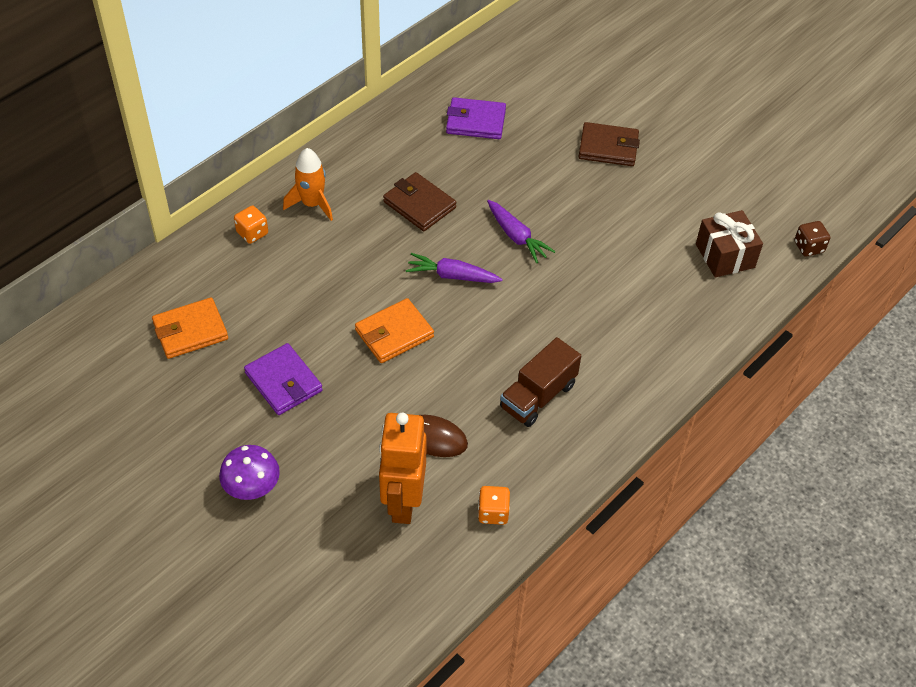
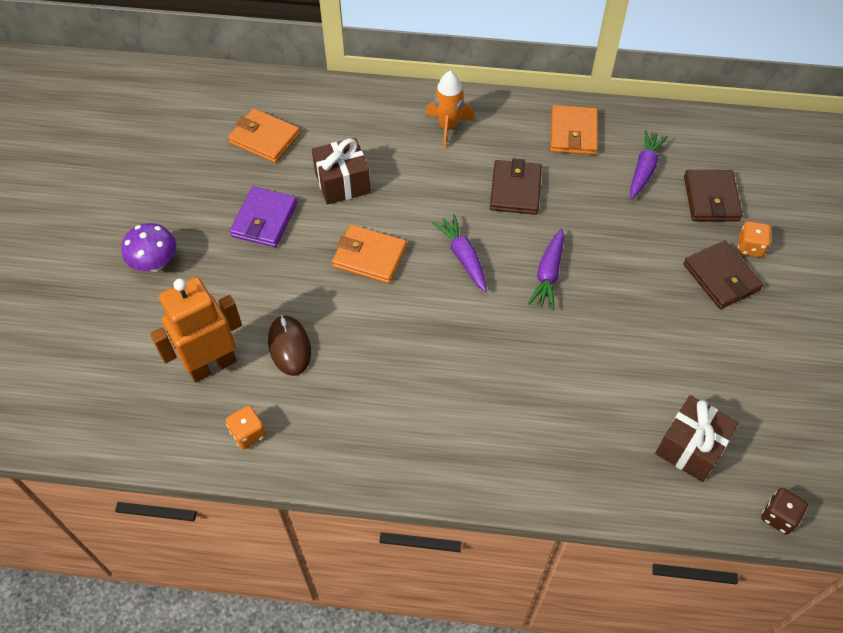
camera: 55 degrees right, 5 degrees up
(252, 233) = (385, 112): orange dice -> orange dice (750, 247)
(299, 306) = (342, 183): none -> brown gift
(400, 136) = (573, 133): none -> orange wallet
(475, 122) = (644, 169): purple wallet -> purple carrot
(538, 106) = (711, 198): none -> brown wallet
(538, 396) = (392, 394): brown truck -> none

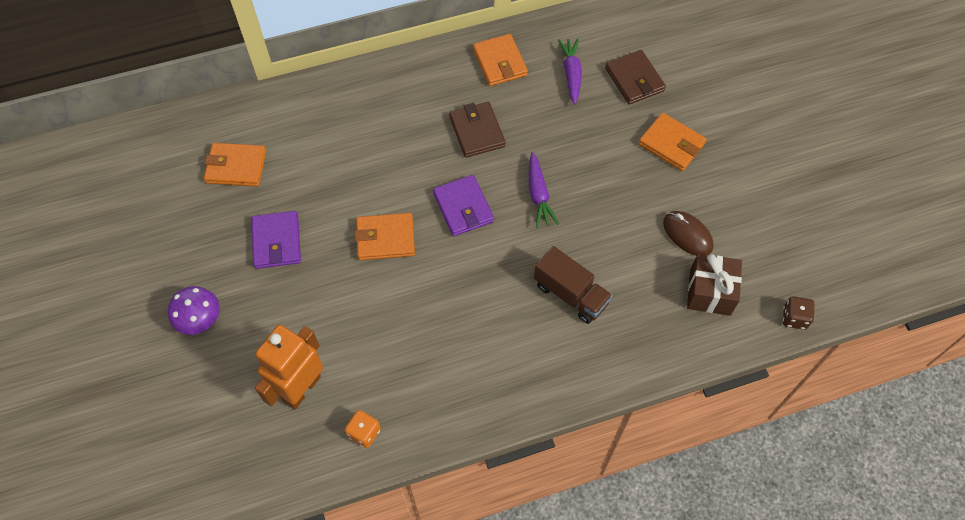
camera: 25 degrees left, 5 degrees up
(289, 346) = (359, 344): brown mouse -> brown mouse (687, 234)
(342, 183) = (328, 181): brown gift -> none
(448, 127) = (392, 95): orange rocket -> none
(463, 257) = (463, 207): purple carrot -> purple wallet
(532, 386) = (570, 294): none -> brown truck
(721, 277) = (671, 144): brown wallet -> orange wallet
(750, 247) = (681, 110): orange dice -> none

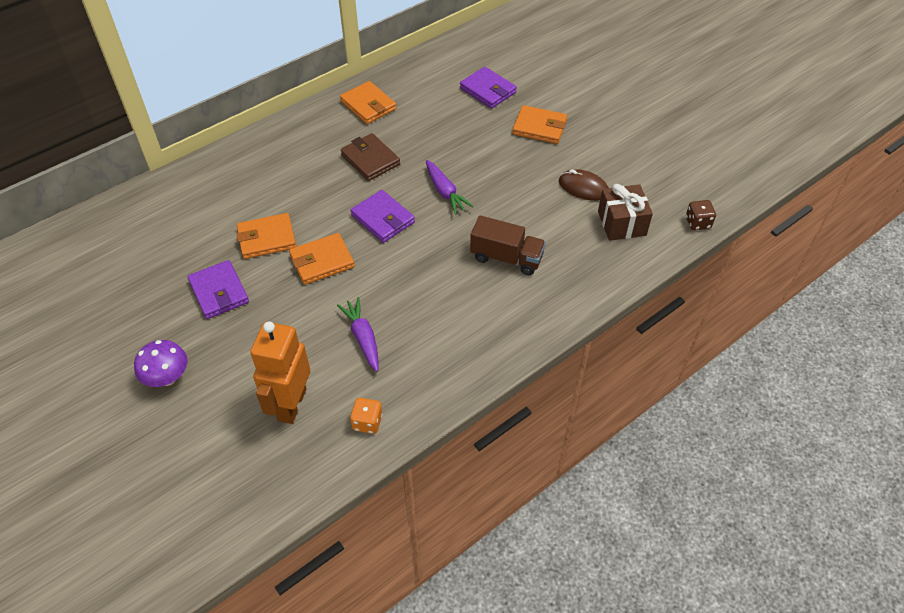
camera: 20 degrees left, 10 degrees down
(236, 167) = (155, 243): orange wallet -> orange wallet (267, 239)
(571, 74) = (433, 99): purple carrot -> purple carrot (363, 338)
(634, 79) = (488, 90): brown wallet -> purple wallet

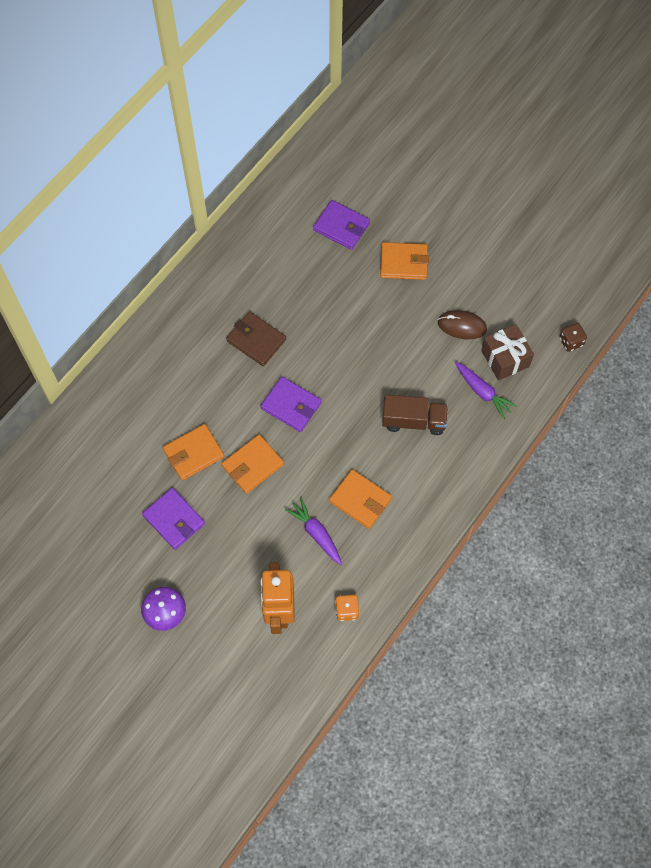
camera: 15 degrees left, 15 degrees up
(368, 105) = (231, 273): orange wallet -> orange wallet (360, 500)
(445, 192) = (338, 361): purple carrot -> purple carrot (482, 392)

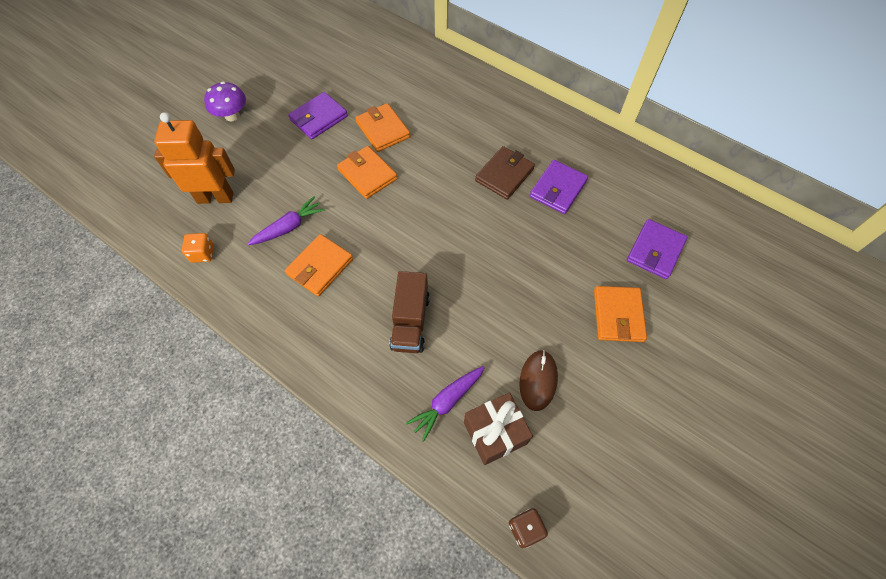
camera: 90 degrees right, 5 degrees down
(291, 405) = (431, 205): purple wallet -> purple wallet (558, 189)

